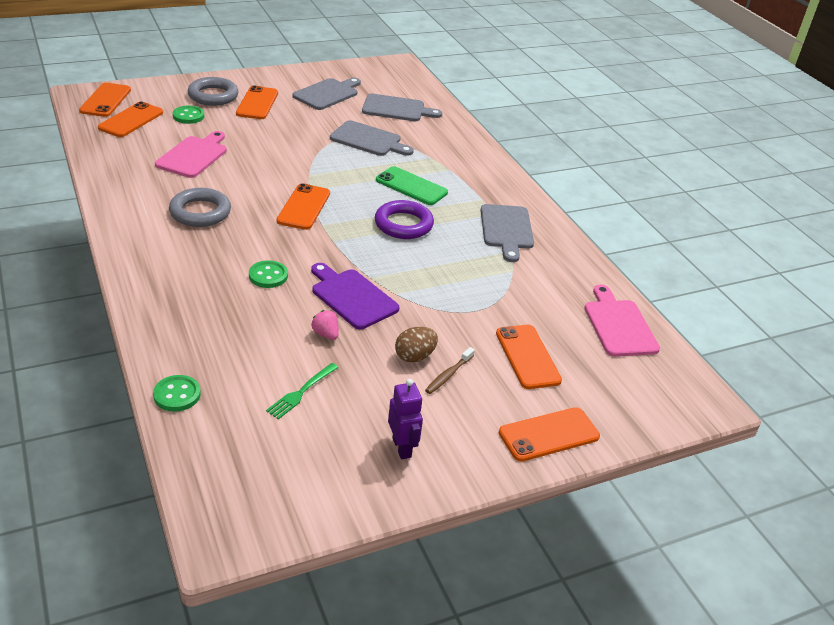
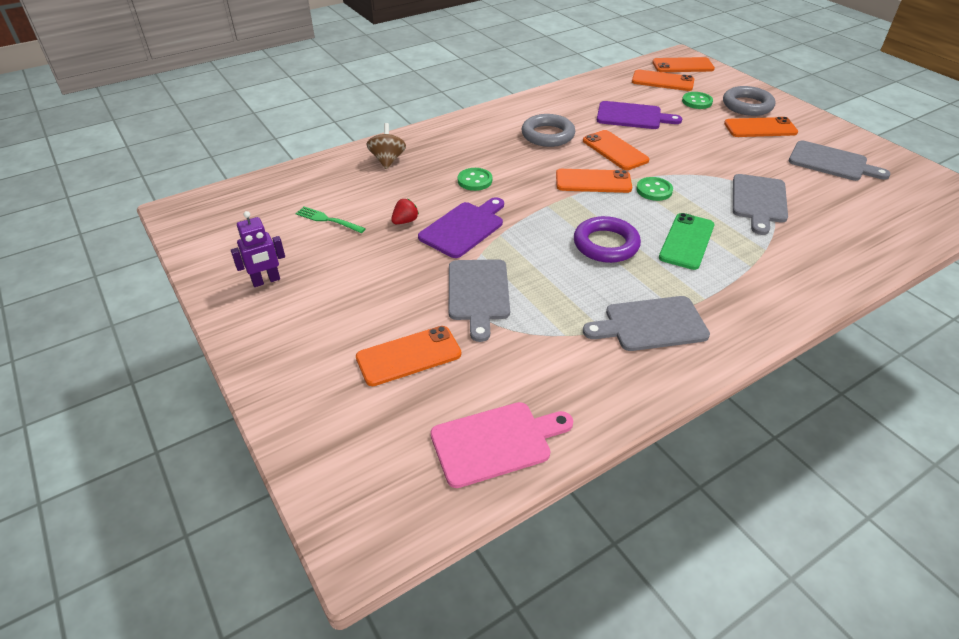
camera: 85 degrees right, 5 degrees up
(177, 395) = (316, 168): green button -> green button (654, 190)
(190, 332) = (387, 160): none -> brown spinning top
(193, 156) = (632, 116): pink cutting board -> purple cutting board
(326, 334) = (405, 221): pink strawberry -> red strawberry
(396, 109) = (855, 211): grey cutting board -> grey cutting board (478, 293)
(414, 356) = (388, 275): brown egg -> none
(448, 375) = (366, 299): brown toothbrush -> none
(549, 434) = (288, 378): orange phone -> orange phone (615, 150)

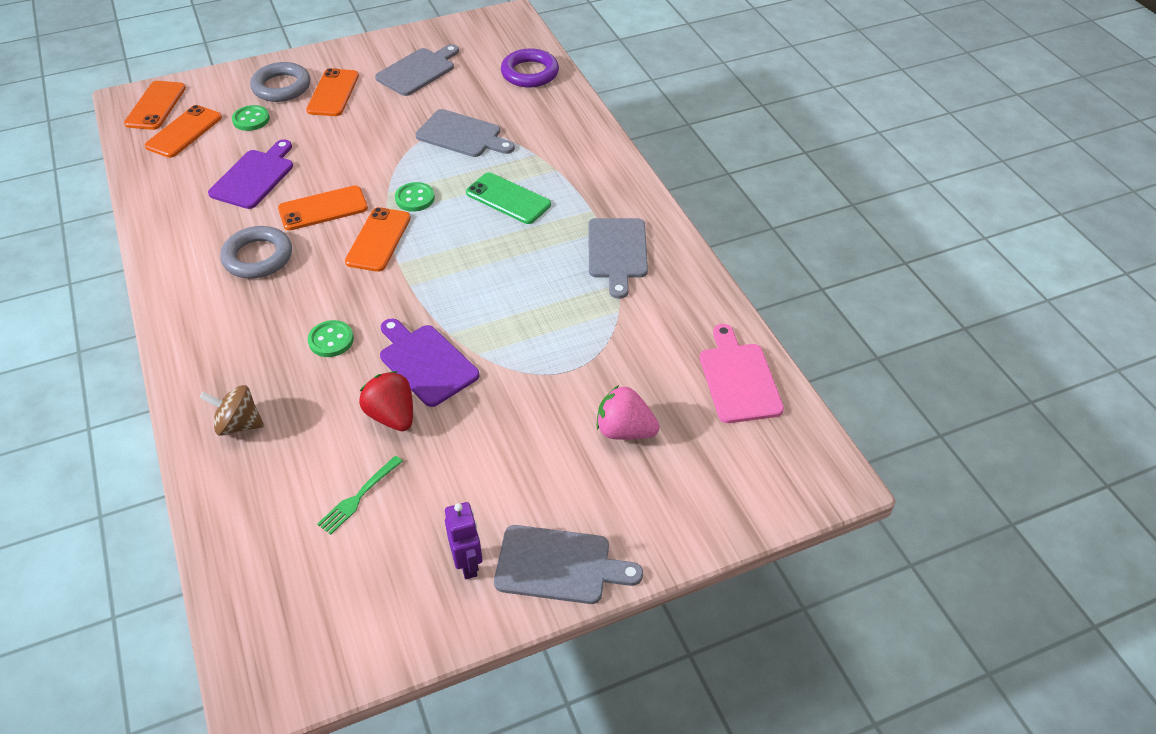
camera: 80 degrees left, 5 degrees up
(405, 221) = (392, 416): red strawberry -> red strawberry, size x1.70
(408, 356) = (624, 431): orange phone -> pink strawberry
(478, 293) = (544, 365): grey cutting board -> grey cutting board (558, 565)
(606, 244) = (494, 255): purple ring -> purple ring (530, 73)

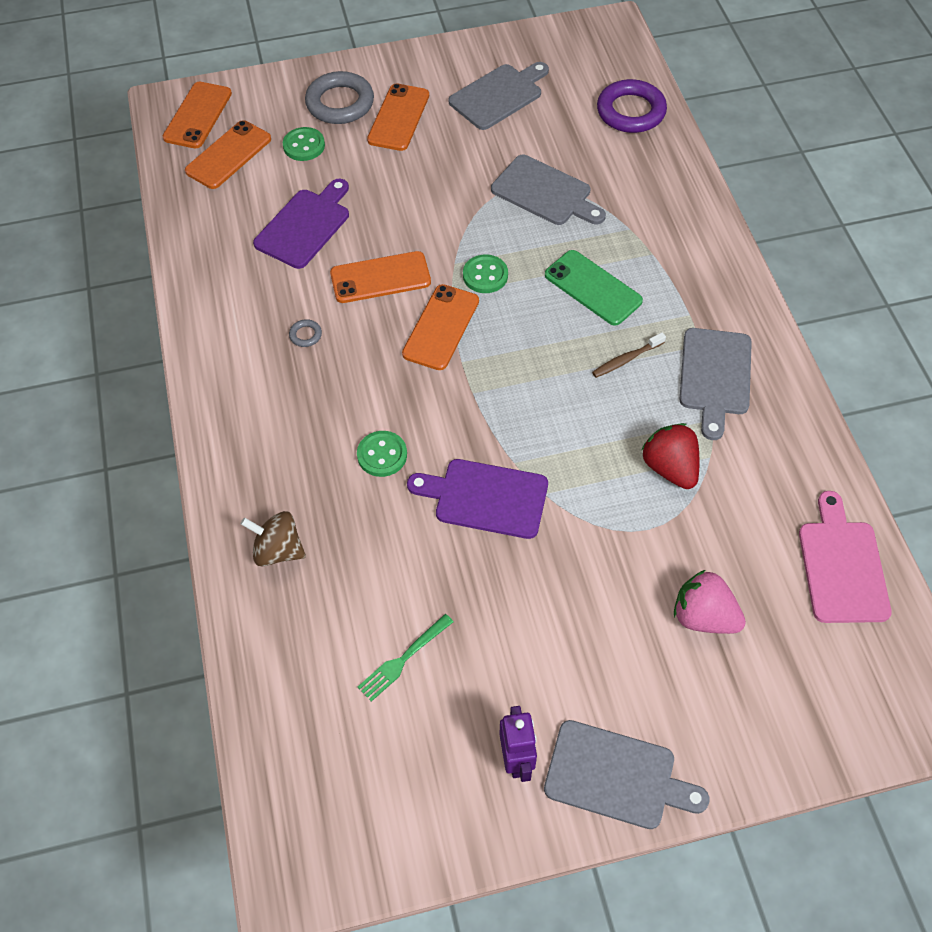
camera: 10 degrees right, 10 degrees up
(258, 257) = (305, 335): grey ring -> grey ring, size x0.42
(392, 416) = (444, 562): red strawberry -> red strawberry (670, 468)
(426, 362) = (486, 498): purple cutting board -> purple cutting board turned 45 degrees counterclockwise
(541, 247) = (626, 359): none -> brown toothbrush

